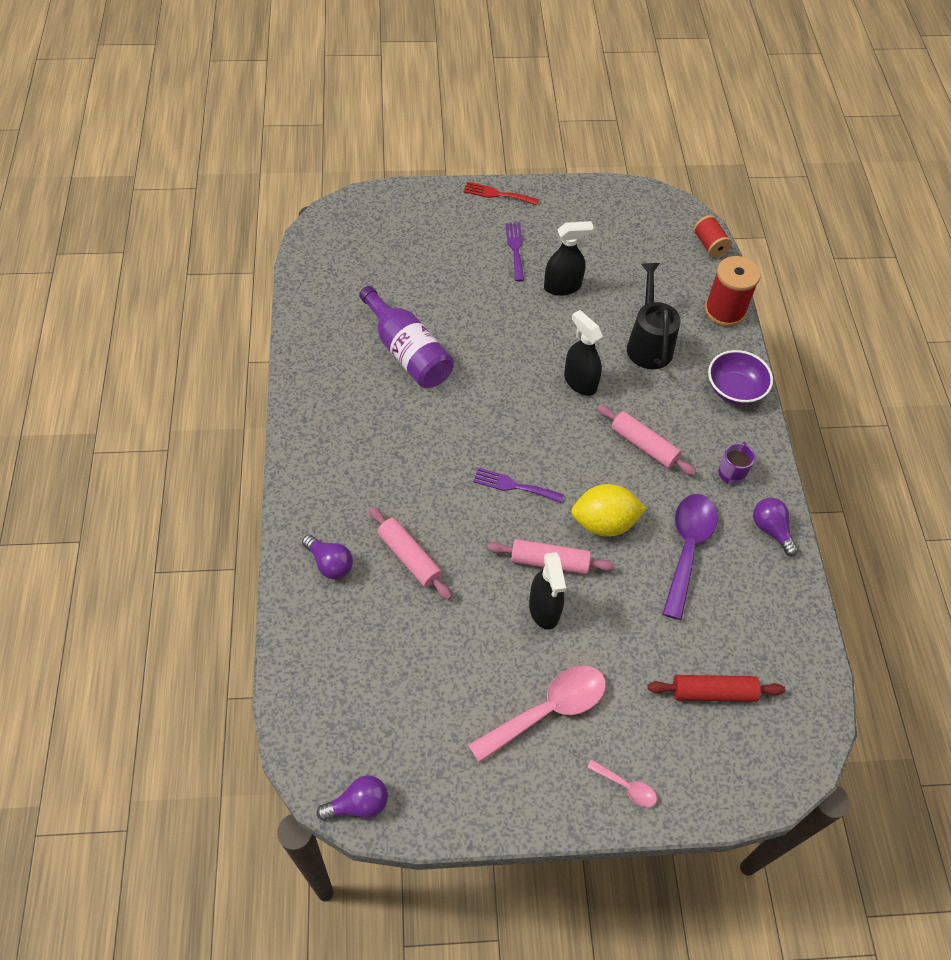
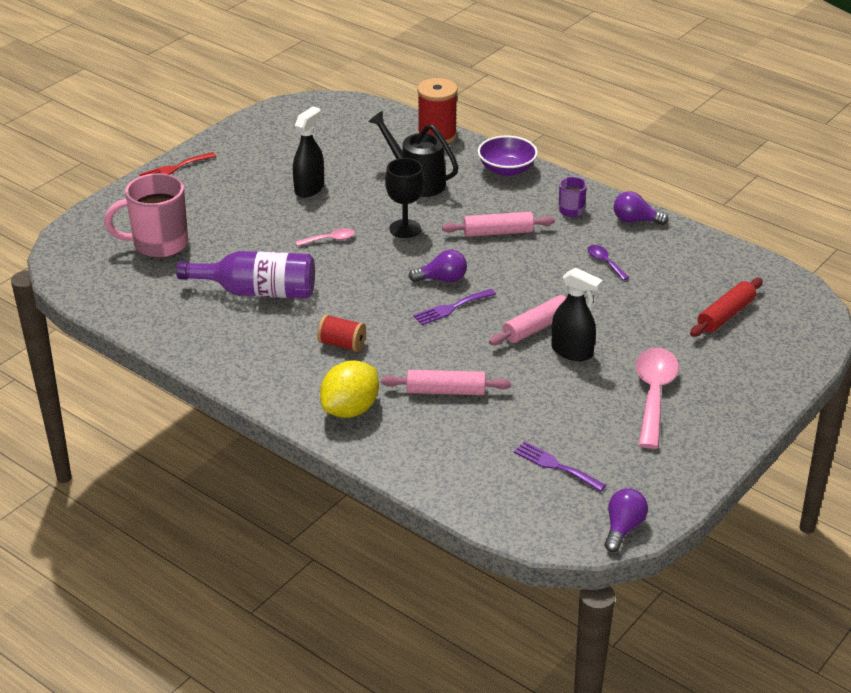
camera: 45 degrees left, 20 degrees down
(330, 563) = (398, 434): purple light bulb -> purple light bulb (442, 279)
(400, 255) = (158, 244): none -> pink mug
(515, 249) = (240, 189): purple fork -> purple fork (555, 465)
(580, 382) = (405, 229): black spray bottle -> black goblet
(604, 523) = (537, 285): yellow lemon -> yellow lemon (350, 409)
(626, 787) = (751, 392): pink spoon -> pink spoon (329, 240)
(687, 548) = (605, 262): purple spoon -> purple spoon, size x0.47
(709, 245) = (372, 108): red spool -> red spool (342, 344)

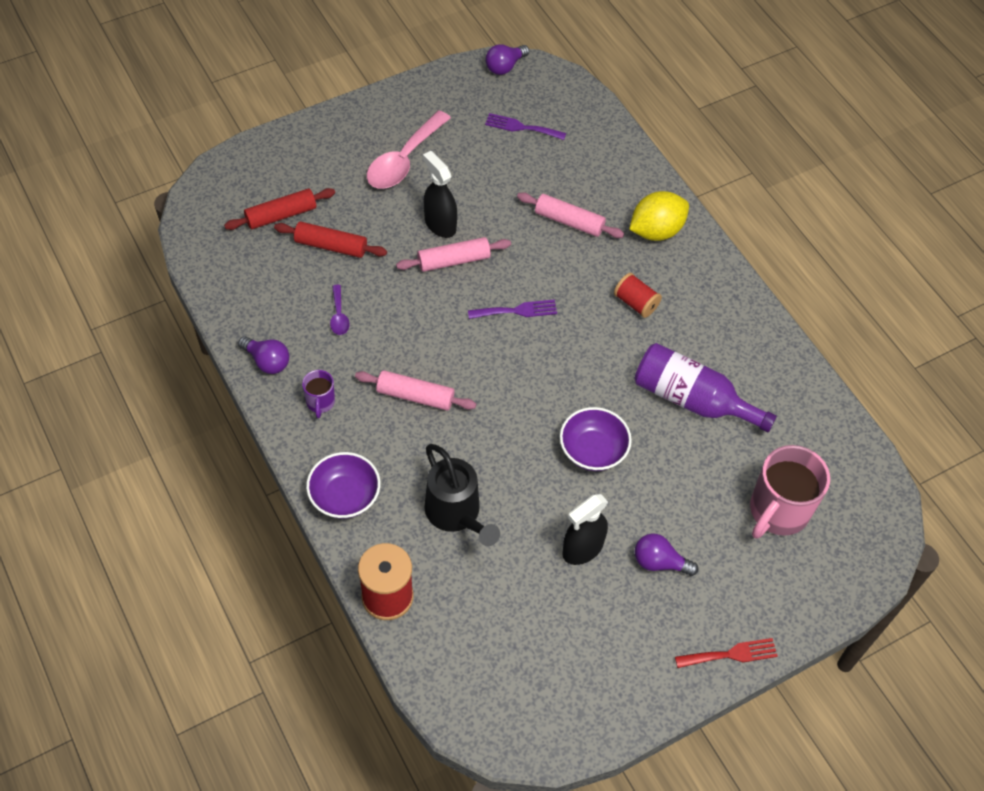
camera: 160 degrees left, 20 degrees up
(158, 244) = (778, 511): pink mug -> pink mug turned 120 degrees clockwise
(329, 240) = (593, 450): pink spoon -> purple bowl
(405, 229) = (507, 438): black goblet -> none
(442, 279) = (506, 350): purple light bulb -> purple light bulb (659, 562)
(555, 465) = (521, 127): purple fork -> purple fork turned 135 degrees clockwise
(658, 306) = (331, 246): none -> red rolling pin

